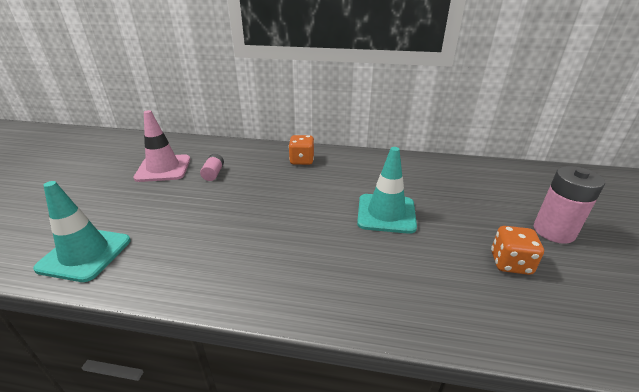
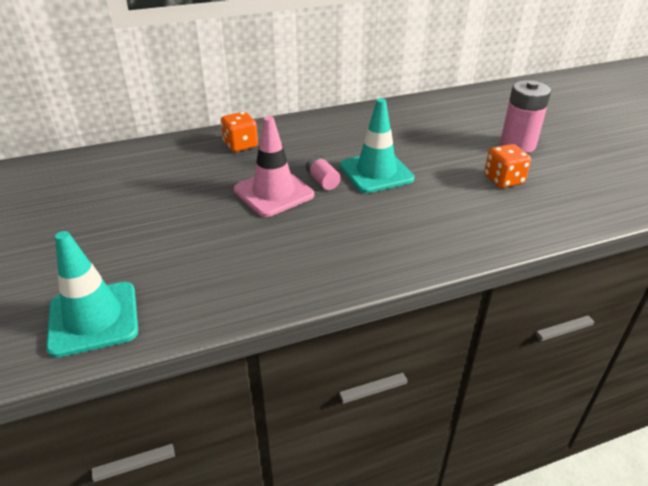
camera: 30 degrees left, 5 degrees up
(163, 168) = (71, 203): pink traffic cone -> pink traffic cone (273, 193)
(213, 173) = (148, 189): pink battery -> pink battery (322, 180)

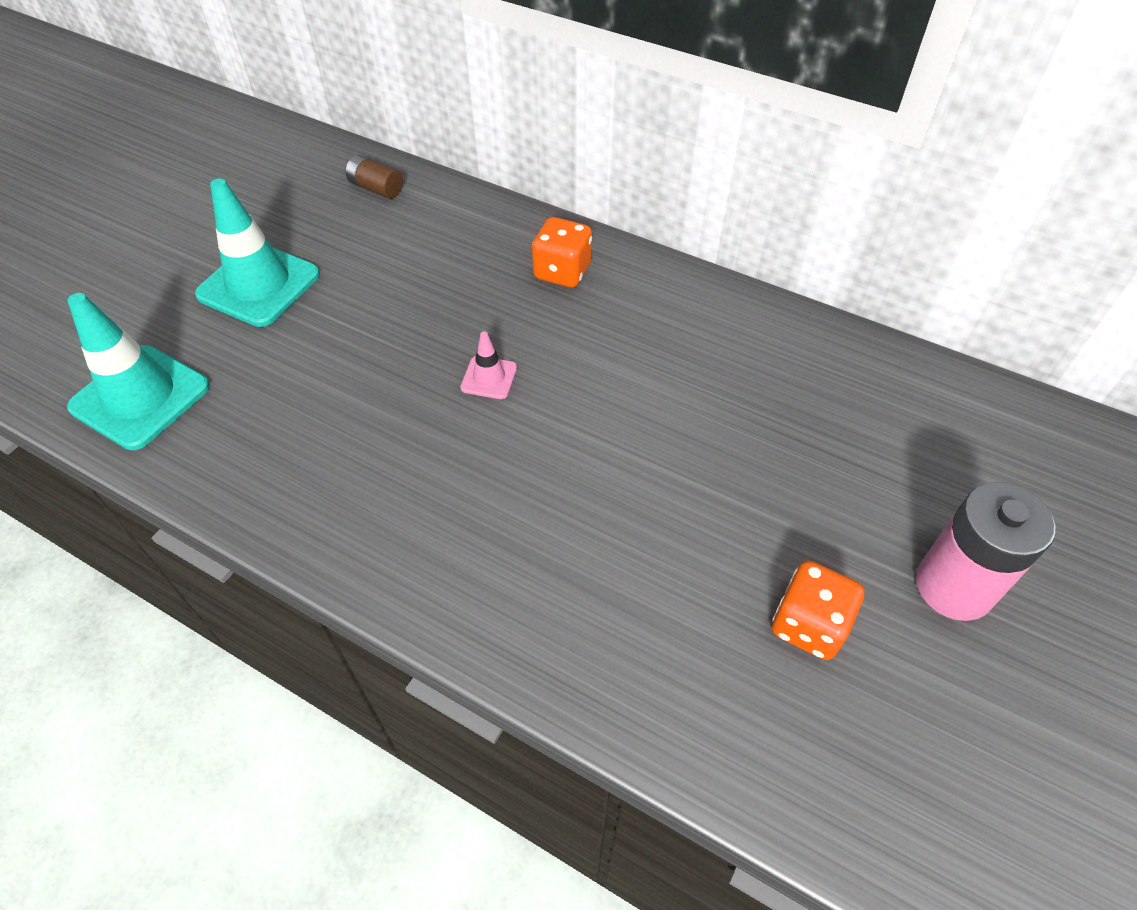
camera: 50 degrees right, 15 degrees up
(85, 167) = (376, 188): none -> brown battery
(273, 193) = (489, 378): pink traffic cone -> pink traffic cone, size x0.47
(322, 180) = (567, 406): pink battery -> none
(376, 172) = (651, 450): turquoise traffic cone -> turquoise traffic cone (259, 285)

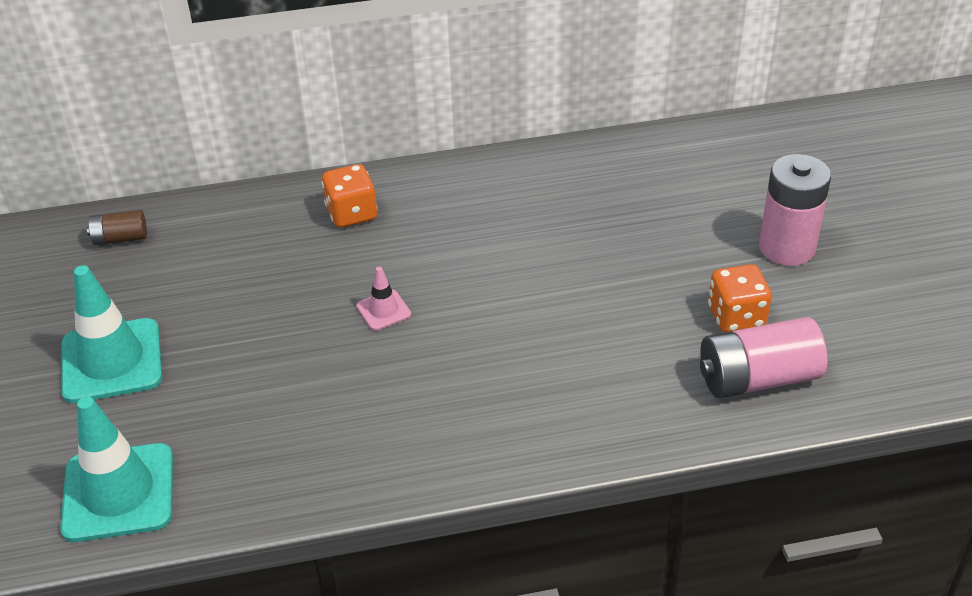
camera: 40 degrees left, 10 degrees down
(756, 716) = (757, 379): none -> pink battery

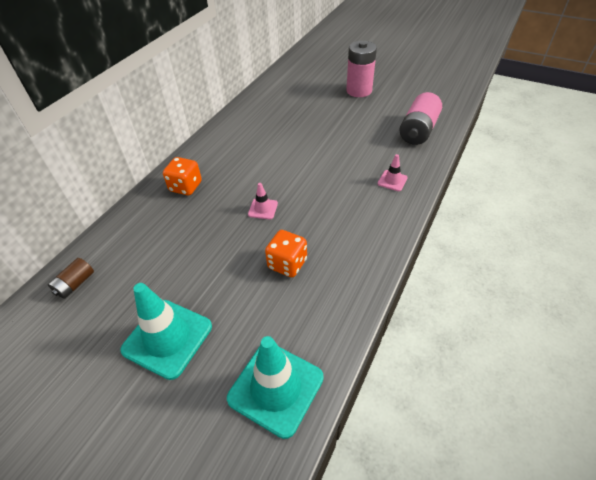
camera: 50 degrees left, 5 degrees up
(586, 412) = (392, 181): none -> pink traffic cone
(736, 317) = (381, 119): orange dice -> orange dice (287, 264)

